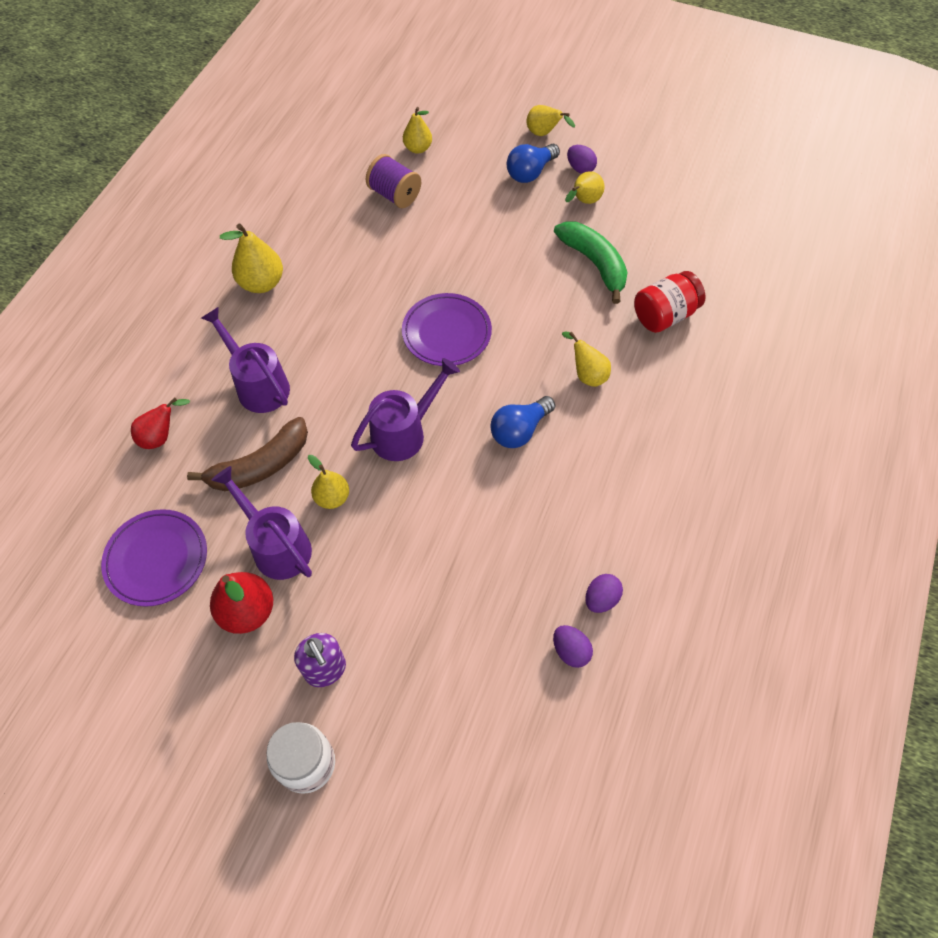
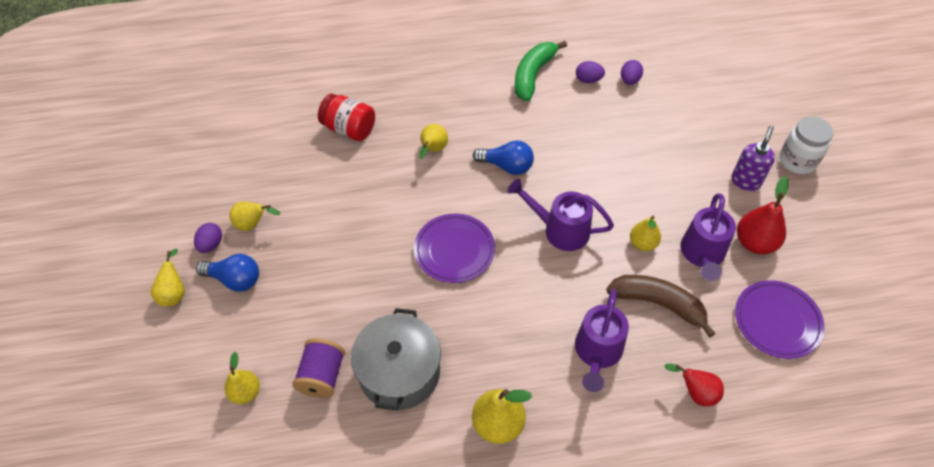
camera: 120 degrees left, 5 degrees down
(358, 242) = (399, 372): none -> grey pot
(594, 263) = (322, 189): green banana -> green banana (533, 75)

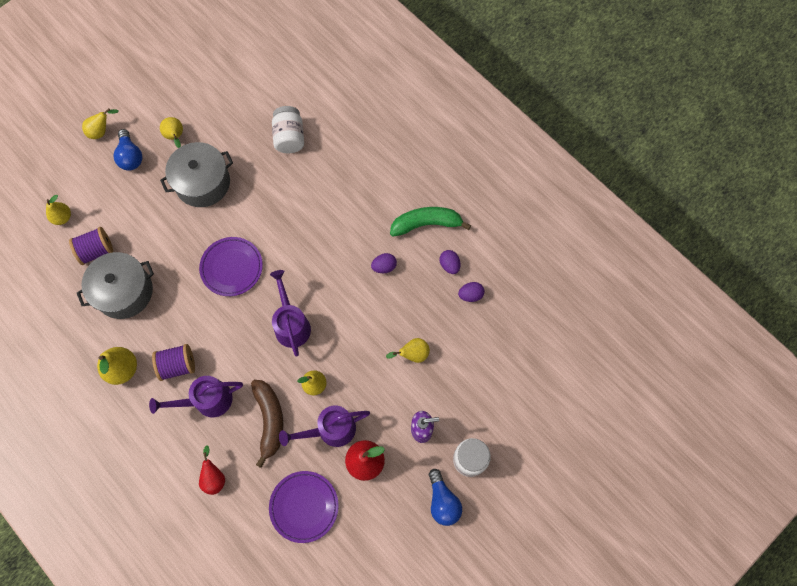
camera: 55 degrees right, 15 degrees up
(211, 244) = (146, 125): purple egg -> purple egg (384, 267)
(331, 227) = (203, 183): none -> grey pot
(349, 129) = (289, 137): red jar -> white jar
(433, 150) = (307, 201): yellow pear -> yellow pear (412, 354)
(507, 166) = (325, 257): blue light bulb -> blue light bulb (442, 501)
(534, 362) = (177, 365): none -> purple spool

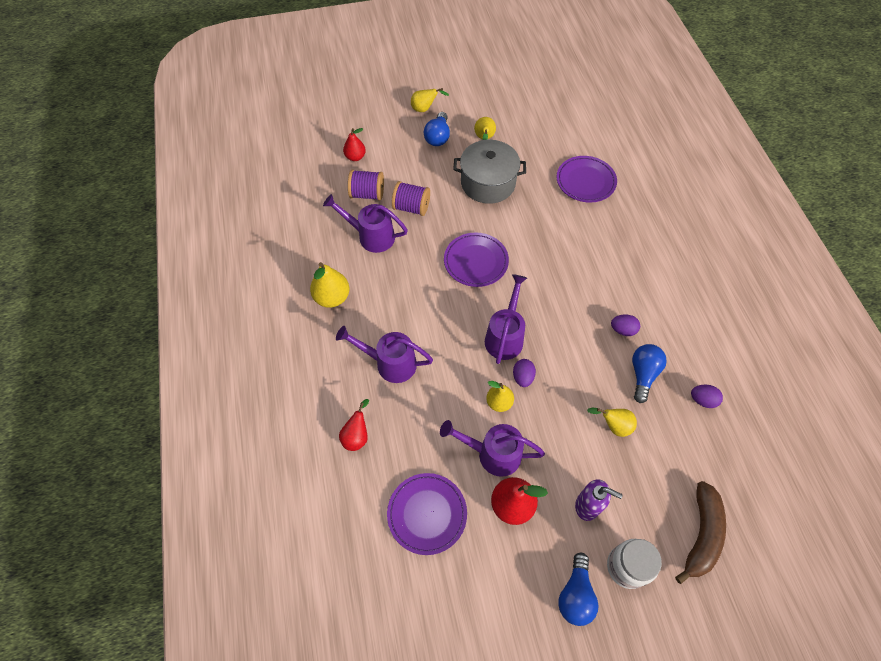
camera: 30 degrees right, 10 degrees down
(62, 217) = (355, 157): yellow pear -> red pear
(124, 291) = (371, 236): grey pot -> purple watering can
(177, 365) = (381, 319): purple spool -> purple spool (411, 207)
(269, 420) = (438, 412): brown banana -> brown banana (701, 534)
(289, 137) = (585, 181): white jar -> purple plate
(416, 298) = (643, 374): none -> blue light bulb
(426, 224) = (685, 312): green banana -> none
(449, 265) = (692, 361): purple egg -> purple egg (522, 377)

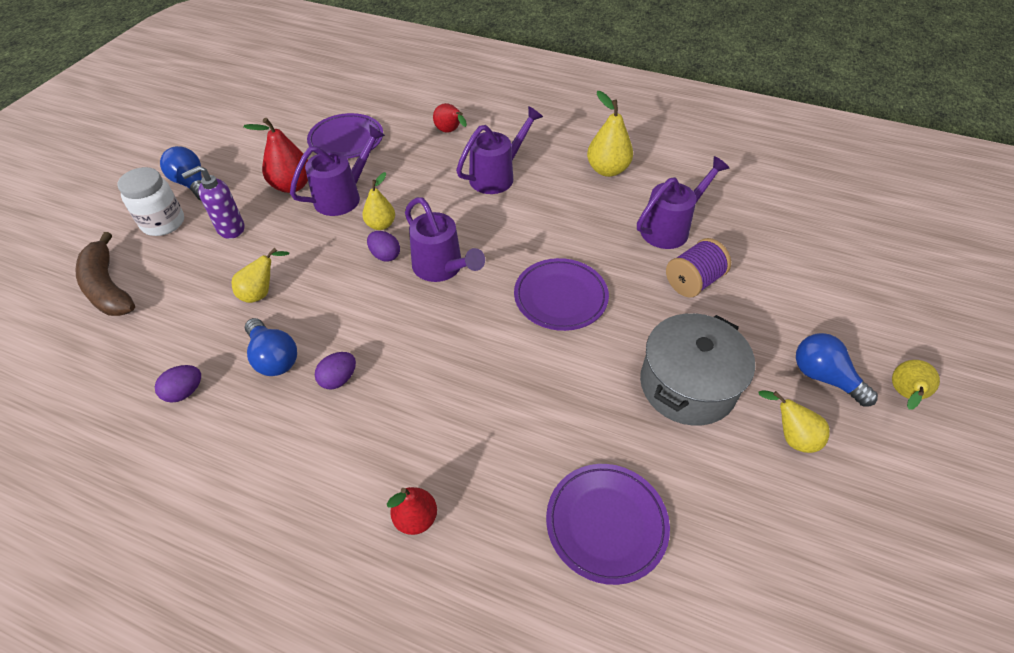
camera: 125 degrees right, 10 degrees down
(355, 157) = (822, 270): red pear -> red pear (416, 518)
(367, 194) = (743, 253): purple spool -> none

